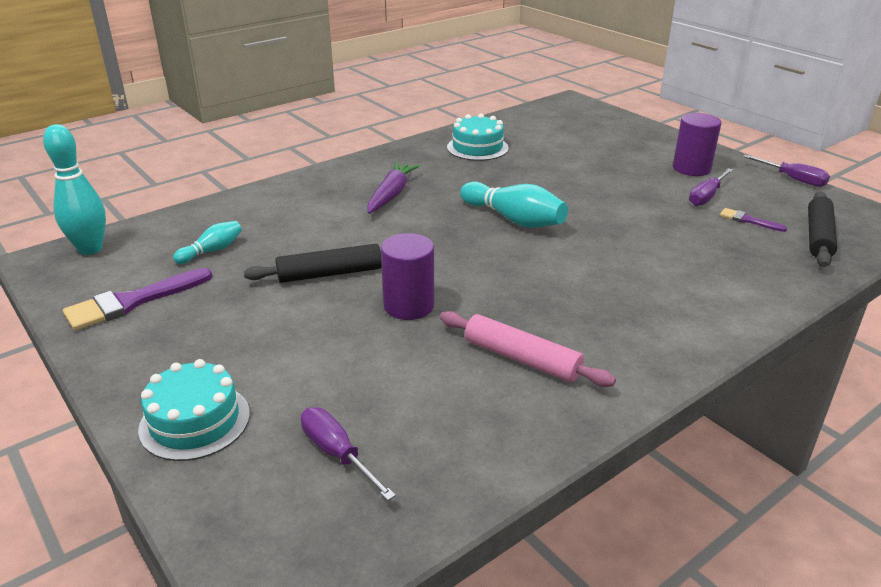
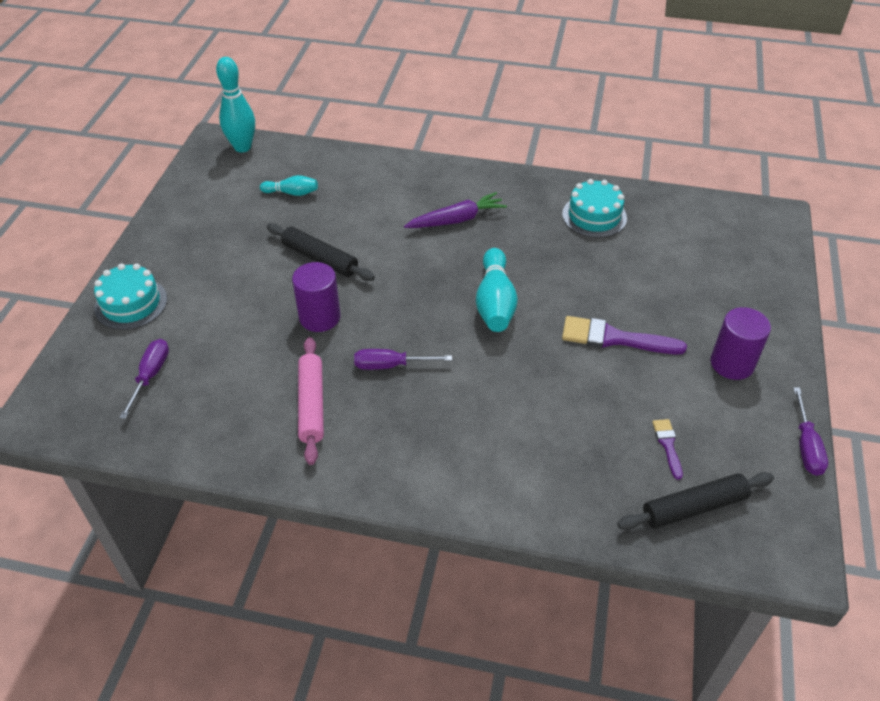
camera: 50 degrees right, 15 degrees up
(132, 302) = (209, 203): purple brush -> purple brush (614, 338)
(706, 196) = (683, 398): purple screwdriver -> purple screwdriver (390, 365)

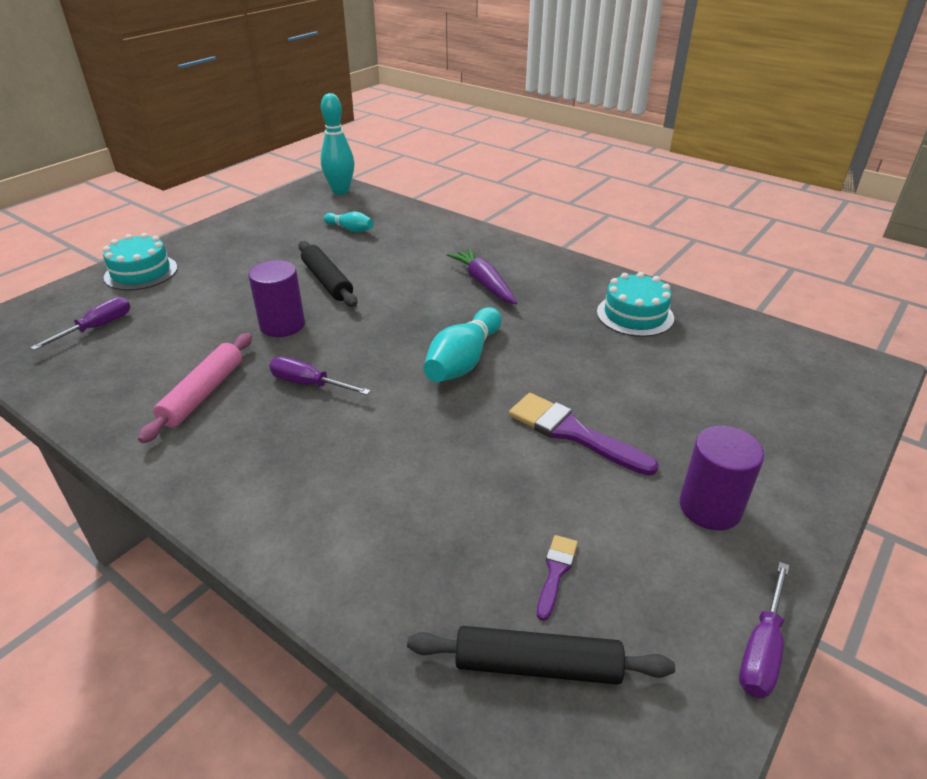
camera: 25 degrees right, 10 degrees down
(456, 220) = (484, 283): purple carrot -> purple carrot turned 120 degrees counterclockwise

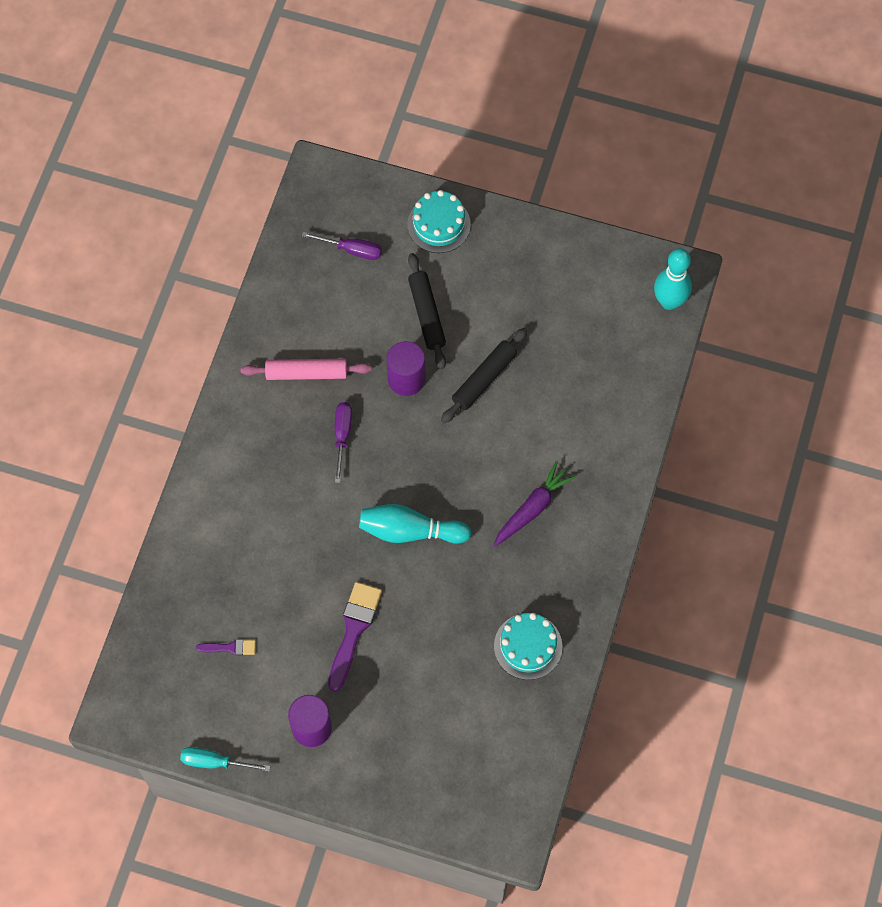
camera: 70 degrees right, 30 degrees up
(350, 229) = (587, 352): turquoise bowling pin -> none
(537, 665) = (169, 653): black rolling pin -> black rolling pin (427, 314)
(762, 649) = (214, 762): purple screwdriver -> turquoise screwdriver

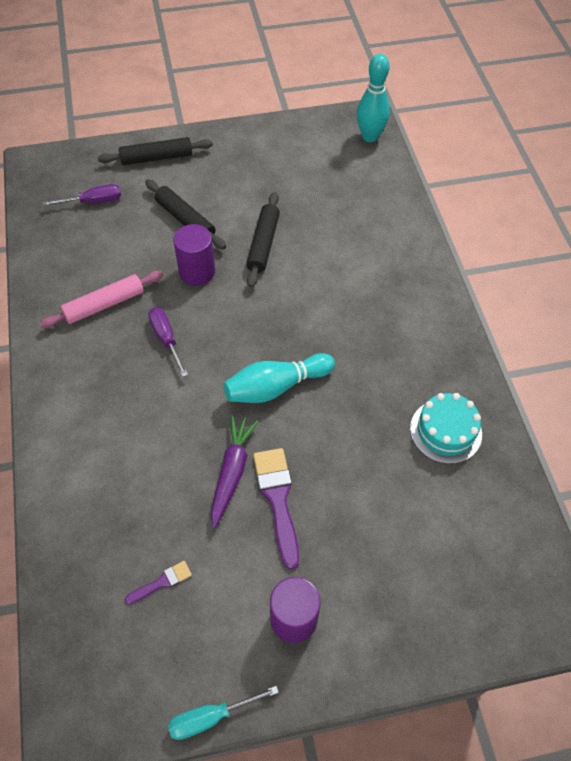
camera: 30 degrees left, 10 degrees down
(439, 224) = (157, 158): turquoise cake -> black rolling pin
(532, 508) = (369, 319): purple carrot -> purple carrot (232, 472)

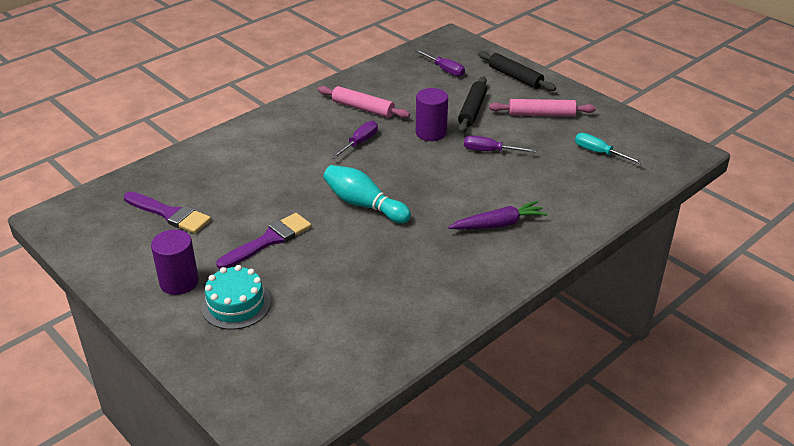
camera: 60 degrees right, 20 degrees down
(162, 582) = (170, 214): purple brush -> purple brush, size x1.92
(210, 717) = (87, 271): turquoise screwdriver -> turquoise screwdriver (599, 153)
(232, 472) = (275, 211): purple carrot -> purple carrot (498, 224)
(235, 175) = (541, 114): none -> pink rolling pin
(263, 244) = (489, 151): black rolling pin -> purple screwdriver
(370, 136) = (670, 161): turquoise bowling pin -> none
(445, 431) = (401, 306): turquoise cake -> turquoise cake (236, 304)

